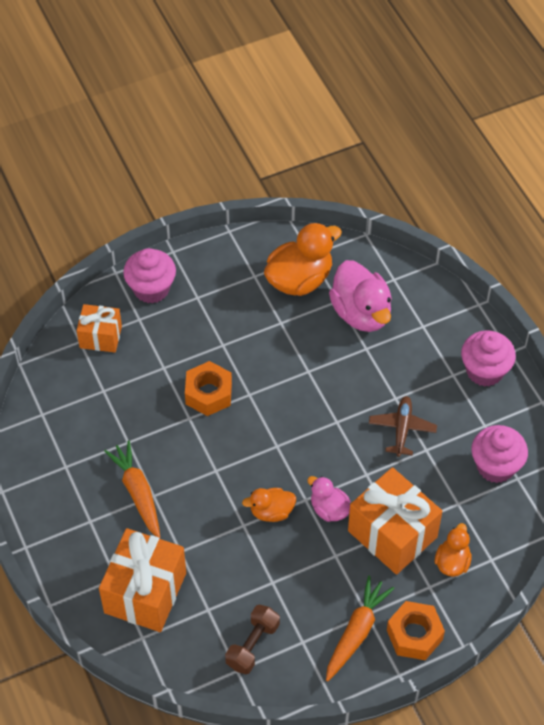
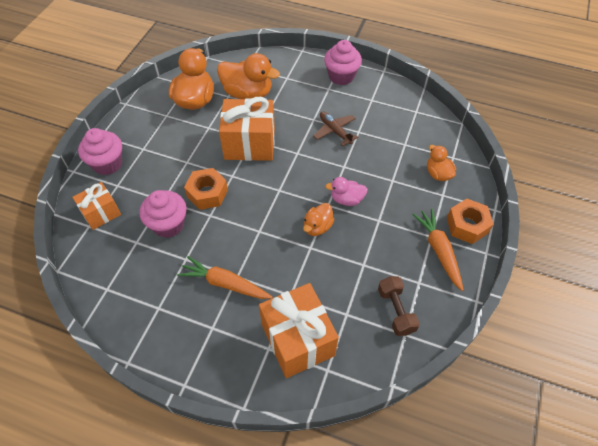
camera: 45 degrees left, 0 degrees up
(361, 313) = (248, 93): pink duck -> orange duck
(392, 534) = (393, 185): orange gift -> orange gift (249, 144)
(495, 466) = (400, 114): pink cupcake -> pink cupcake (168, 225)

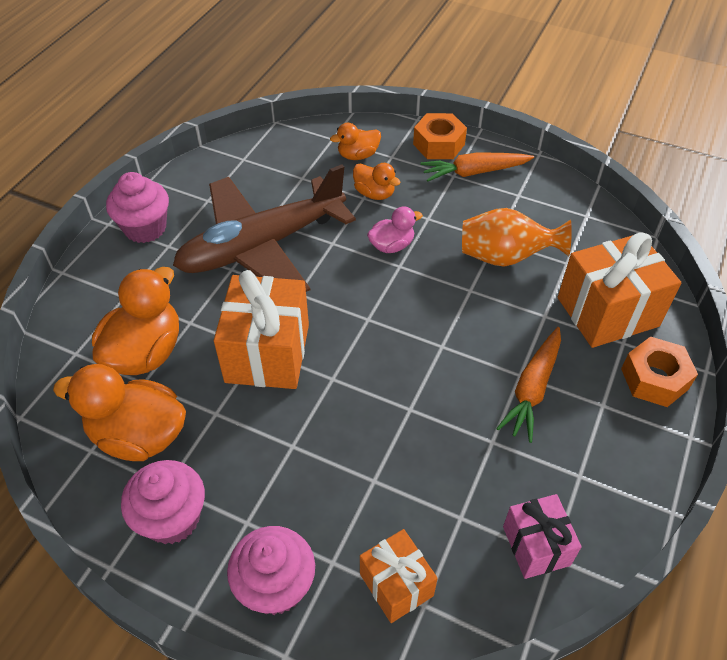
camera: 85 degrees left, 5 degrees down
(114, 280) = (536, 546): none -> pink gift
(168, 225) = (426, 468): pink cupcake -> pink cupcake (172, 518)
(207, 193) = (365, 413): orange nut -> orange nut (654, 379)
(317, 227) = (436, 280): orange duck -> orange duck (374, 193)
(334, 131) = (262, 246): brown plane -> brown plane, size x2.38
(346, 199) = (392, 245): pink duck -> pink duck turned 120 degrees counterclockwise
(346, 271) = (505, 257): none -> orange vase
(396, 310) = (557, 219): brown dumbbell -> none

